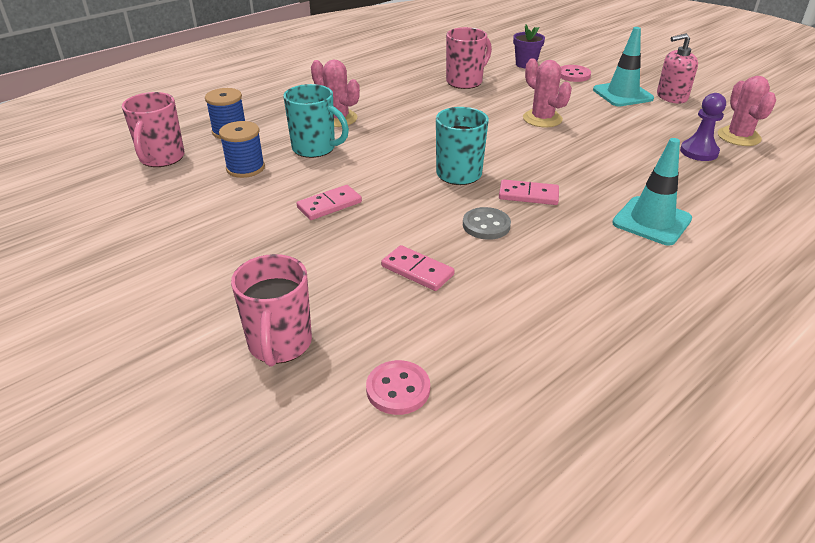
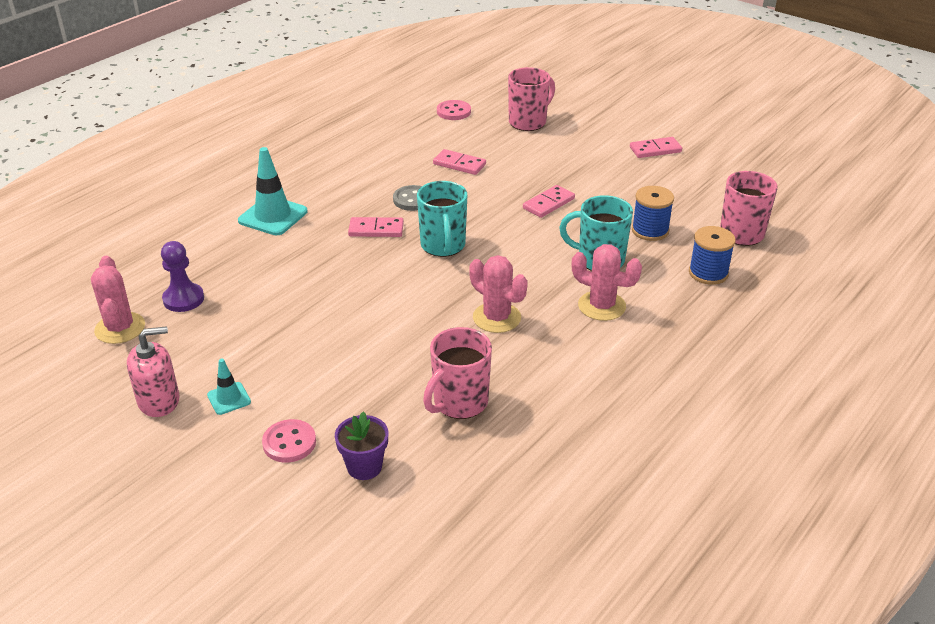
camera: 170 degrees right, 0 degrees up
(138, 265) = (655, 150): none -> pink domino
(280, 344) = (528, 122): pink mug -> pink mug turned 60 degrees clockwise
(542, 119) = (351, 333): pink cactus -> pink cactus (497, 318)
(622, 94) = (229, 398): turquoise traffic cone -> turquoise traffic cone, size x0.54

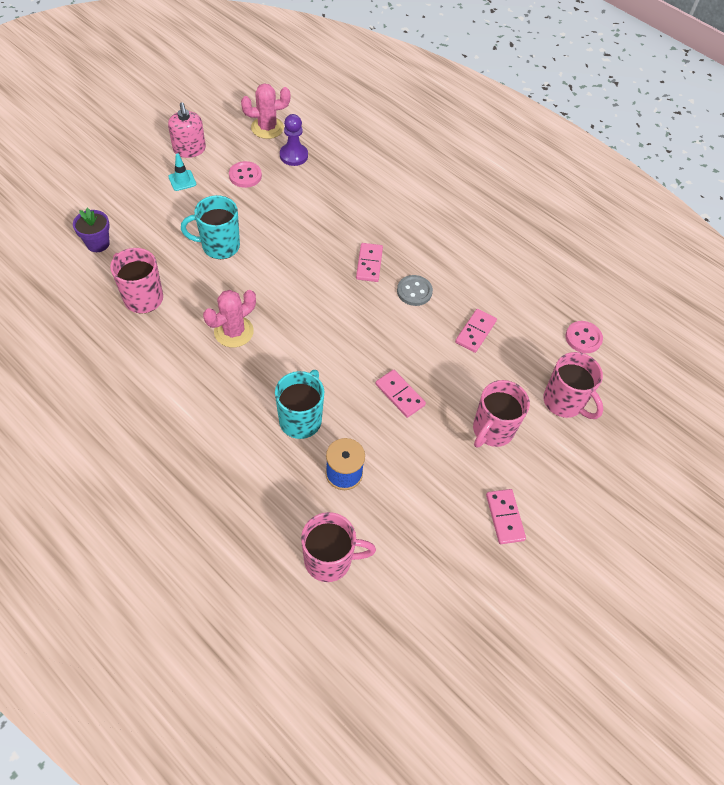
camera: 90 degrees right, 20 degrees up
(273, 216) = (396, 201): turquoise traffic cone -> none
(289, 443) = (132, 209): pink button -> pink button (245, 176)
(443, 246) = (339, 306): turquoise mug -> turquoise mug (219, 246)
(571, 155) = (492, 430): none -> pink mug
(601, 306) = (233, 408): pink cactus -> none
(708, 273) = (266, 507): blue spool -> none

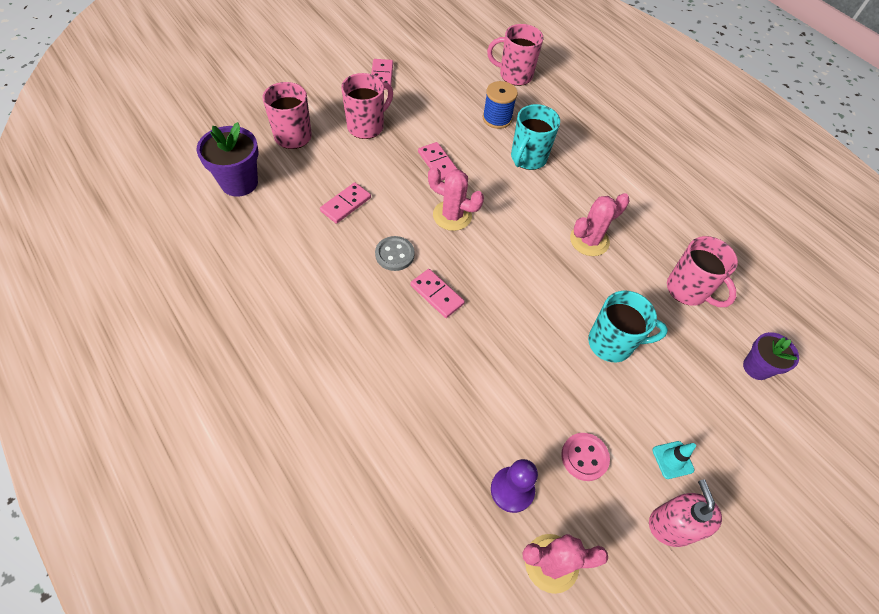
camera: 170 degrees left, 0 degrees up
(369, 264) = (437, 294): pink domino -> pink domino turned 60 degrees counterclockwise
(371, 336) = (452, 215): none -> pink cactus
(583, 338) = (239, 183): pink button -> purple flower pot

